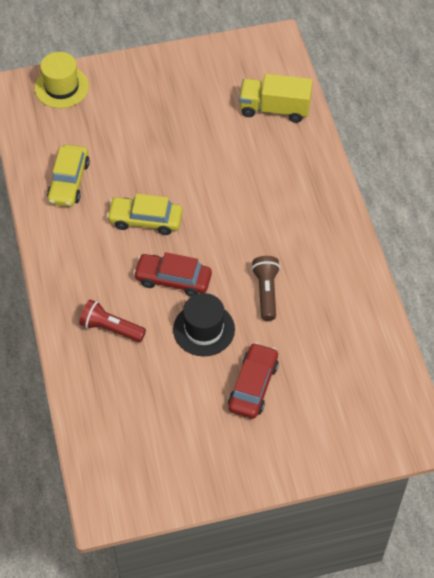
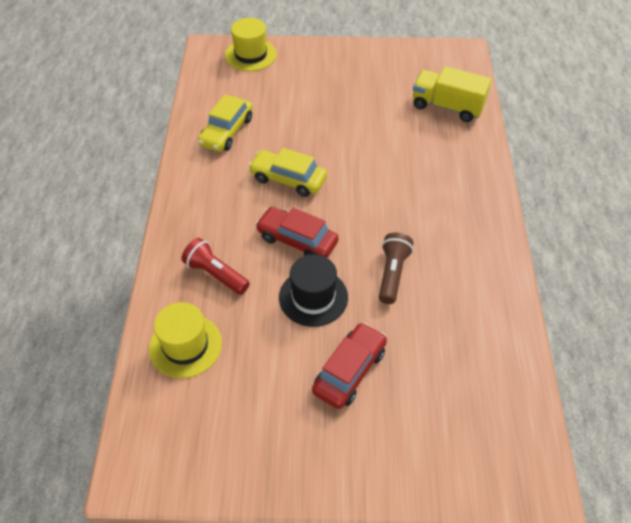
camera: 15 degrees right, 5 degrees down
(108, 397) = (185, 346): none -> yellow hat

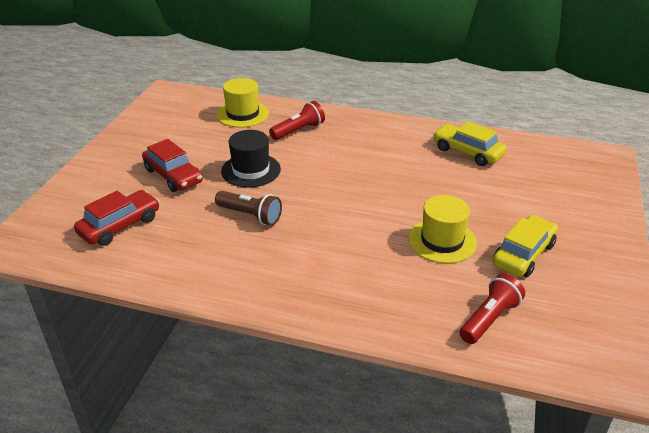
camera: 105 degrees right, 15 degrees down
(250, 55) = (597, 180): yellow hat -> yellow hat (442, 241)
(288, 179) = (392, 177): yellow car -> yellow car (523, 254)
(297, 240) = (315, 171): red car -> red car (120, 226)
(447, 107) = (489, 319): yellow truck -> red flashlight

